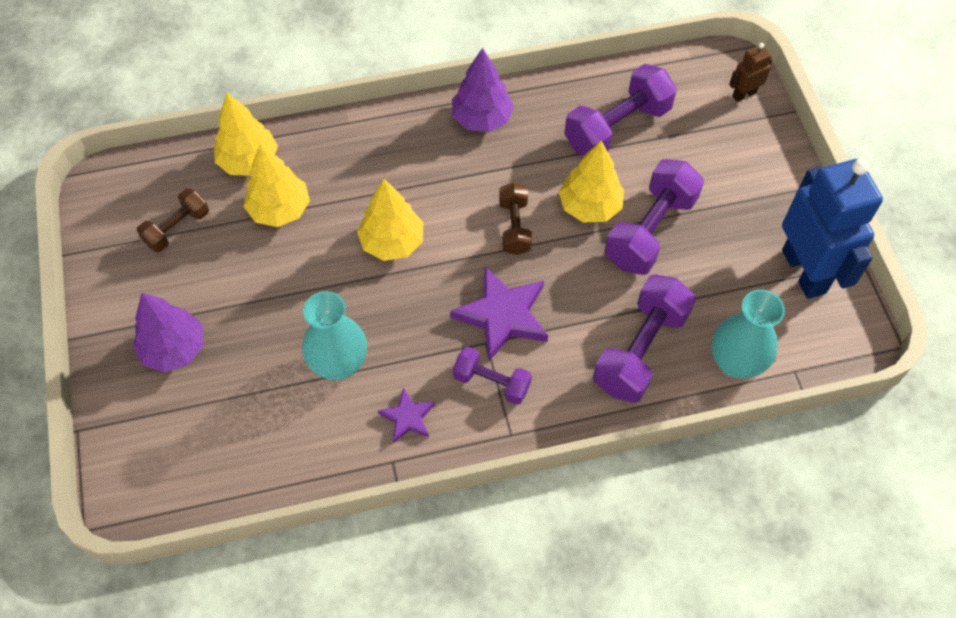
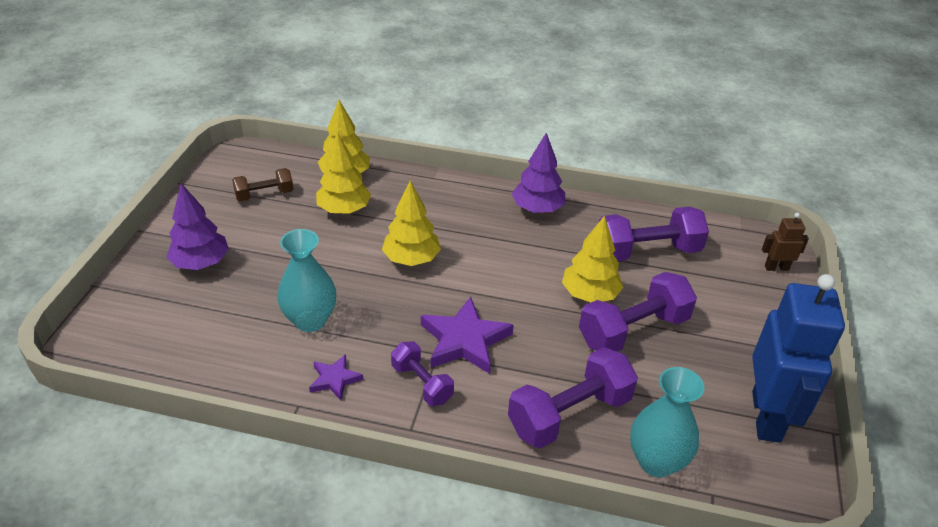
camera: 25 degrees right, 20 degrees down
(514, 227) = (516, 285): brown dumbbell -> none

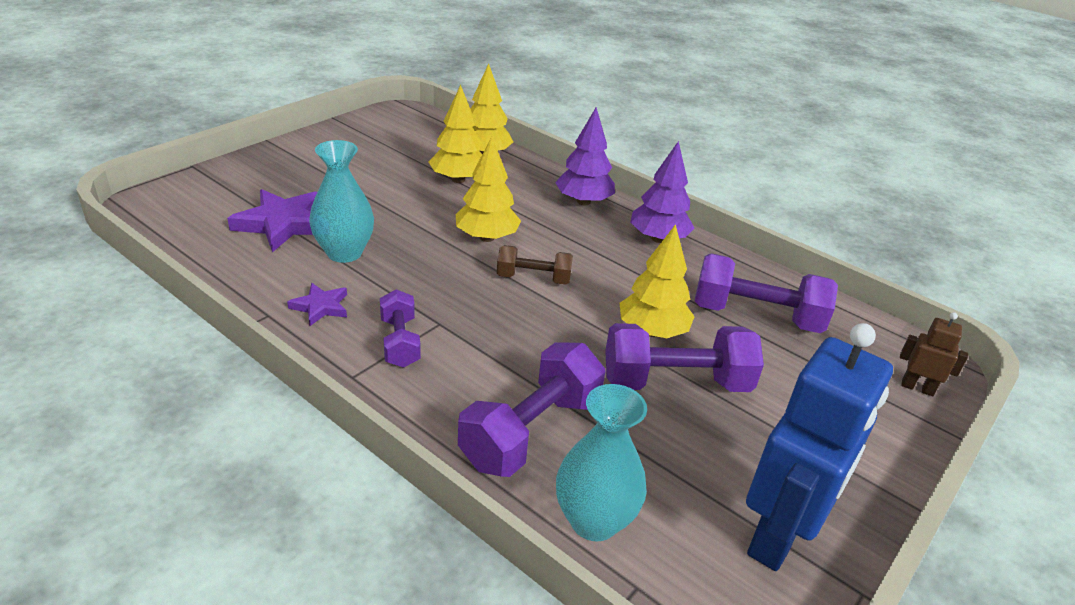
camera: 25 degrees right, 5 degrees down
(201, 263) = (293, 178): purple tree -> purple tree (583, 201)
(264, 195) = (396, 147): brown dumbbell -> brown dumbbell (533, 278)
(464, 340) = (477, 322): purple star -> purple star (283, 224)
(569, 414) = (531, 432): purple dumbbell -> purple dumbbell turned 45 degrees counterclockwise

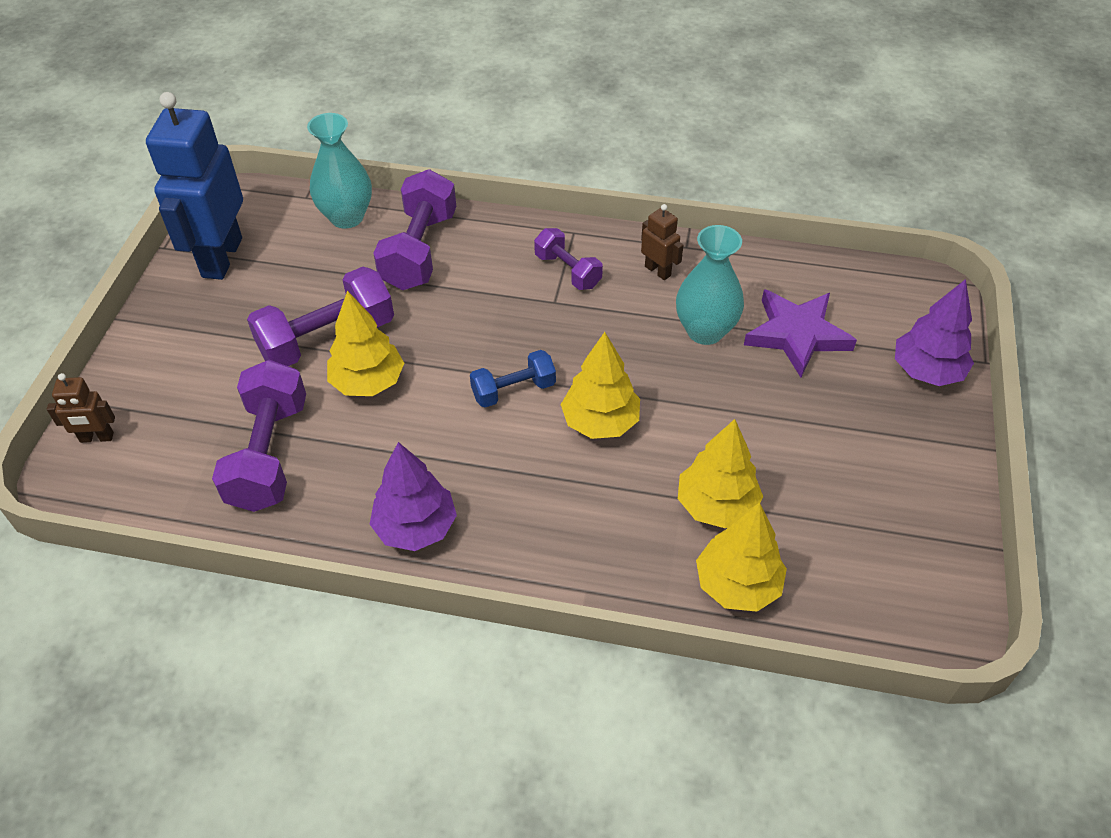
camera: 155 degrees right, 15 degrees up
(321, 307) = (658, 271): purple star -> brown robot
(533, 278) = (513, 390): brown dumbbell -> blue dumbbell
(583, 201) = (541, 551): purple tree -> purple tree (926, 371)
(756, 316) = (269, 454): purple dumbbell -> purple dumbbell turned 75 degrees counterclockwise

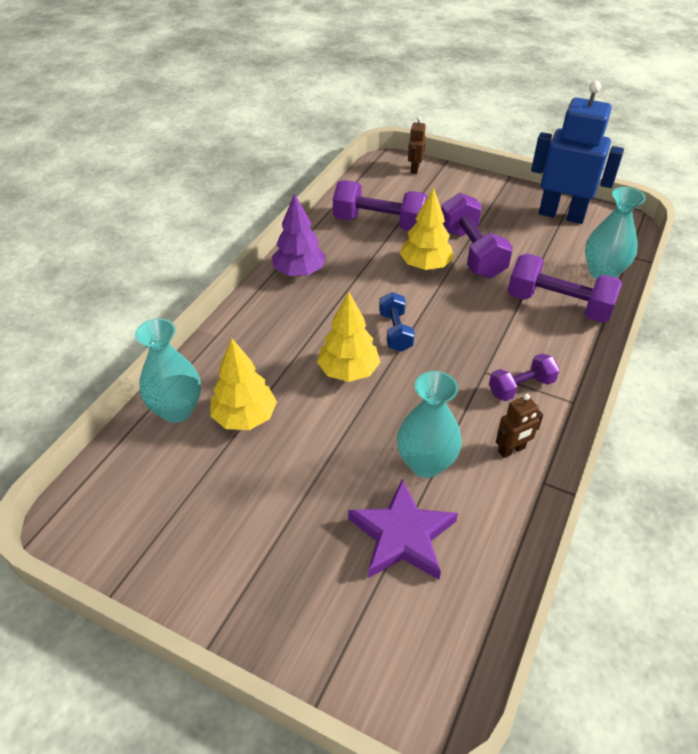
camera: 105 degrees right, 5 degrees down
(737, 584) = (177, 410): yellow tree -> turquoise vase
(926, 371) = (319, 638): purple tree -> none

